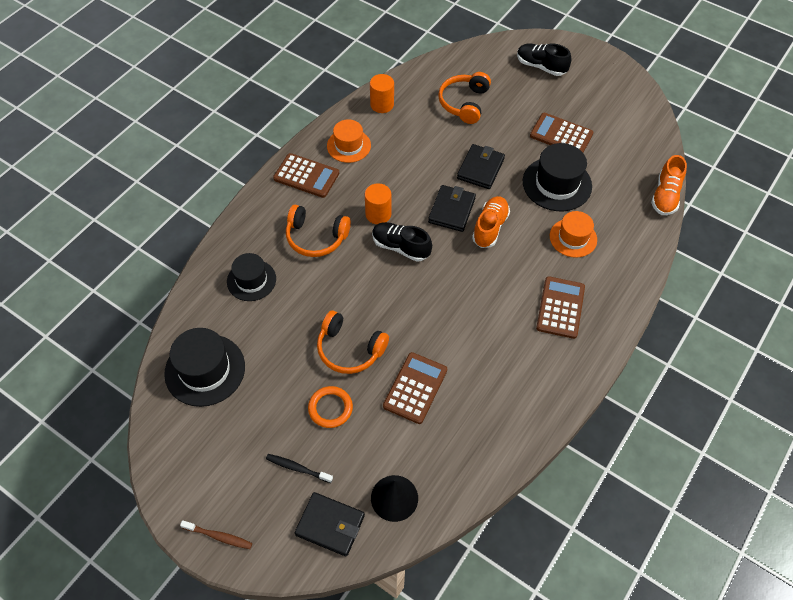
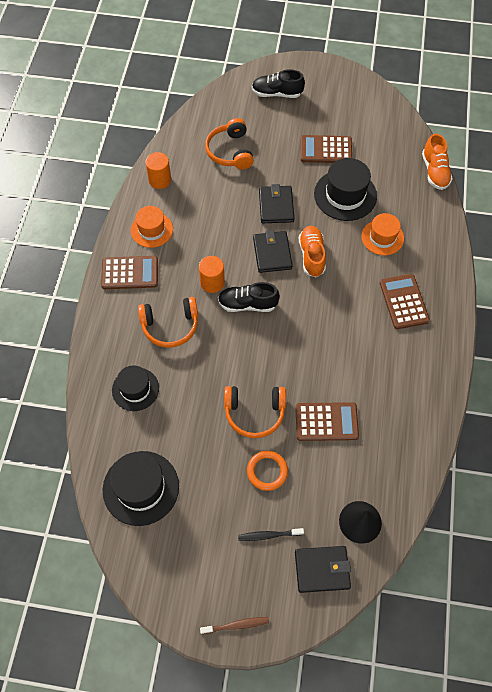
camera: 25 degrees left, 5 degrees up
(415, 388) = (326, 422): brown calculator -> brown calculator turned 90 degrees clockwise

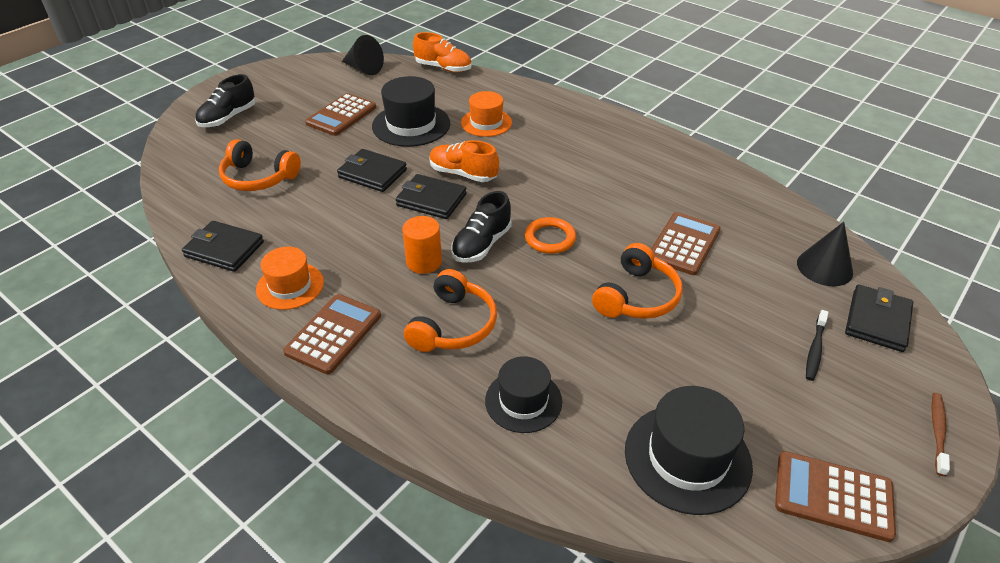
camera: 60 degrees left, 20 degrees down
(160, 180) = (224, 249): orange cylinder -> black wallet
(267, 471) = (724, 317): orange ring -> orange ring (550, 238)
(393, 125) = (363, 69): none -> black cone
(403, 302) = (574, 139): brown calculator -> brown calculator (833, 496)

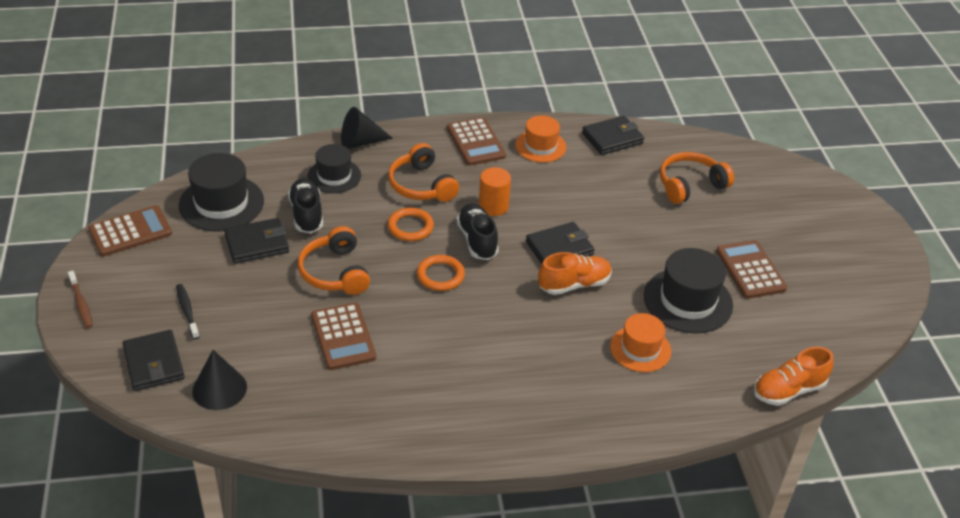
camera: 130 degrees right, 0 degrees up
(228, 118) = (811, 209): black shoe -> black shoe (306, 214)
(363, 69) = (841, 332): black cone -> black cone (360, 142)
(372, 173) = (631, 239): black wallet -> black wallet (257, 244)
(520, 292) = (410, 227): none -> orange ring

